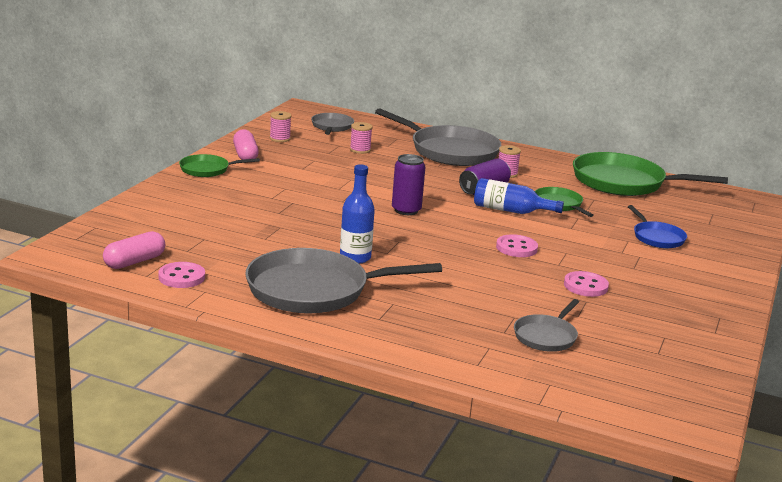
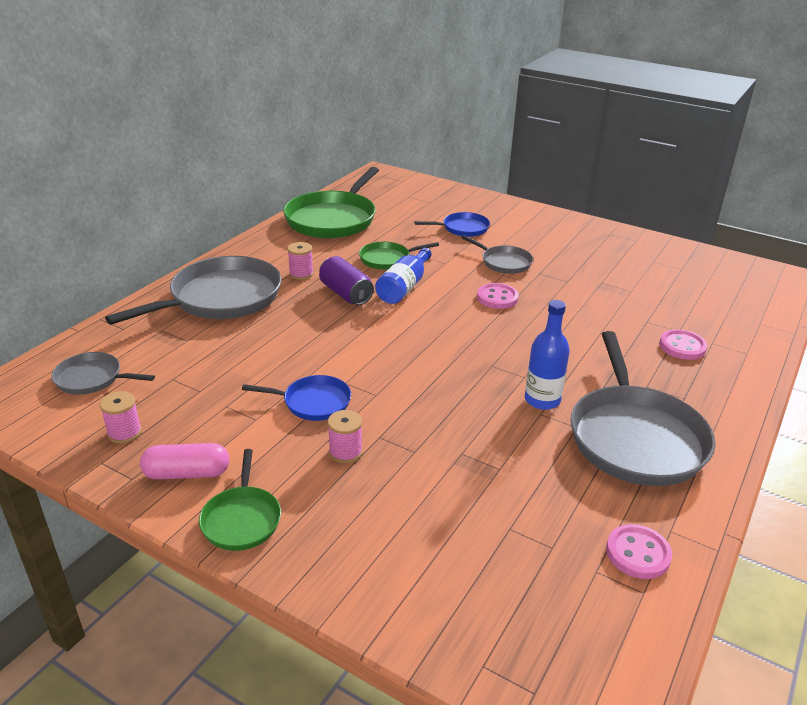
camera: 80 degrees left, 10 degrees up
(134, 262) = (603, 607): pink capsule -> none
(326, 183) = (313, 402): none -> blue pan
(360, 150) = (197, 363): pink spool -> pink spool (345, 452)
(406, 210) = (405, 350): purple can -> none
(546, 336) = (677, 311): grey pan -> grey pan (504, 262)
(585, 286) = (572, 277): pink button -> pink button (682, 346)

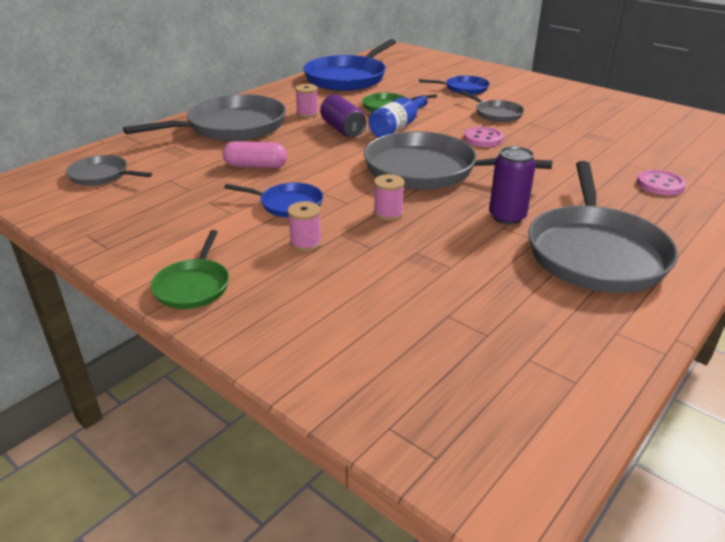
camera: 10 degrees right, 0 degrees up
(124, 433) = (114, 215): pink spool -> pink spool (388, 213)
(187, 473) = (157, 248): pink capsule -> pink capsule (256, 166)
(333, 219) = (348, 78): green pan -> blue pan
(448, 344) = (426, 170): none -> grey pan
(542, 400) = (507, 217): blue bottle -> purple can
(638, 553) = (576, 348): pink button -> none

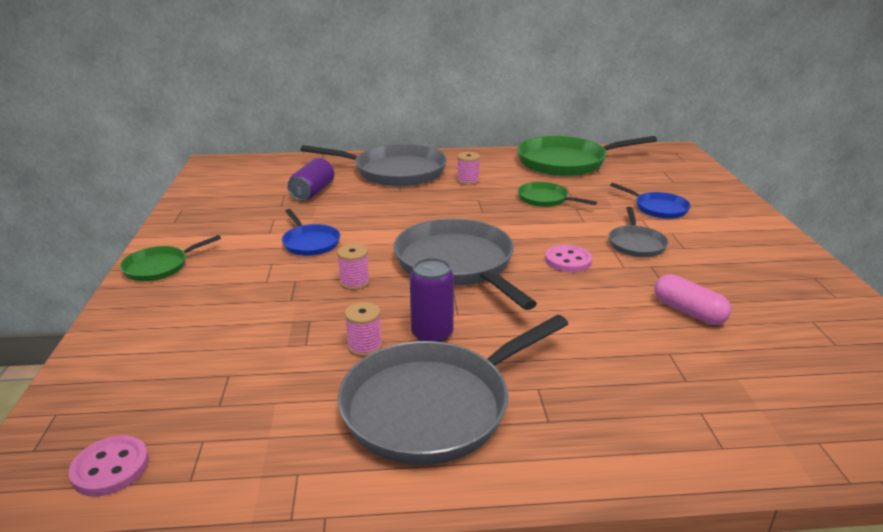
camera: 45 degrees right, 5 degrees down
(102, 175) = (259, 176): grey pan -> none
(256, 166) = (349, 206): pink capsule -> pink capsule (688, 312)
(306, 243) = (263, 274): pink spool -> pink spool (364, 346)
(342, 129) = (467, 203): purple can -> purple can (312, 192)
(348, 78) = (566, 162): blue pan -> green pan
(397, 127) = (514, 219): blue bottle -> none
(660, 185) = (655, 391): pink button -> pink button (110, 468)

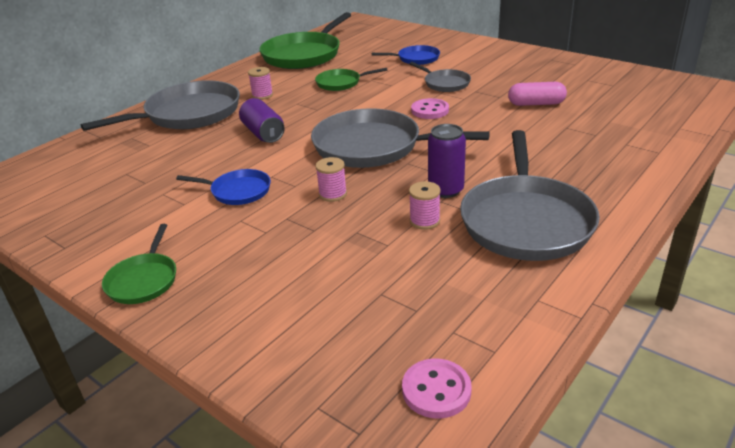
camera: 45 degrees left, 5 degrees up
(312, 192) = (150, 160): purple can -> purple can (263, 133)

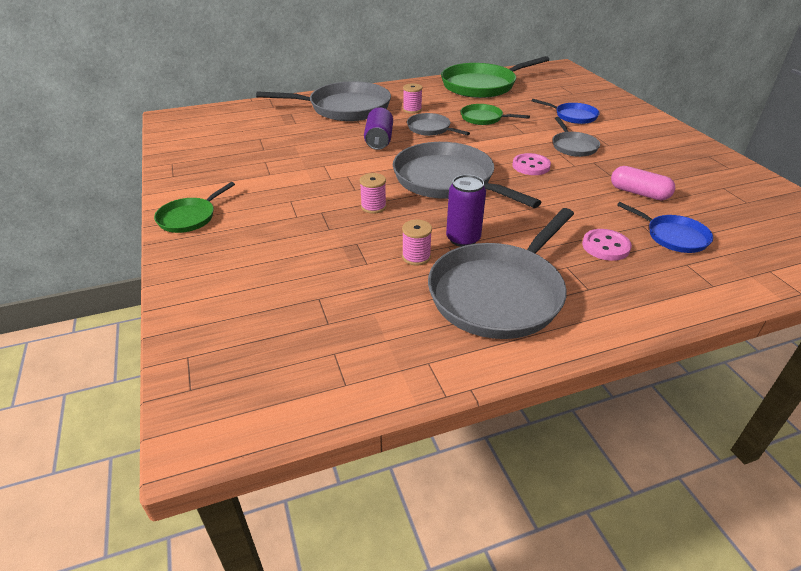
camera: 30 degrees right, 5 degrees up
(238, 191) = (312, 178): blue pan -> blue pan (673, 236)
(302, 107) = (430, 129): none -> grey pan
(436, 390) = (271, 389): pink button -> pink button (605, 246)

